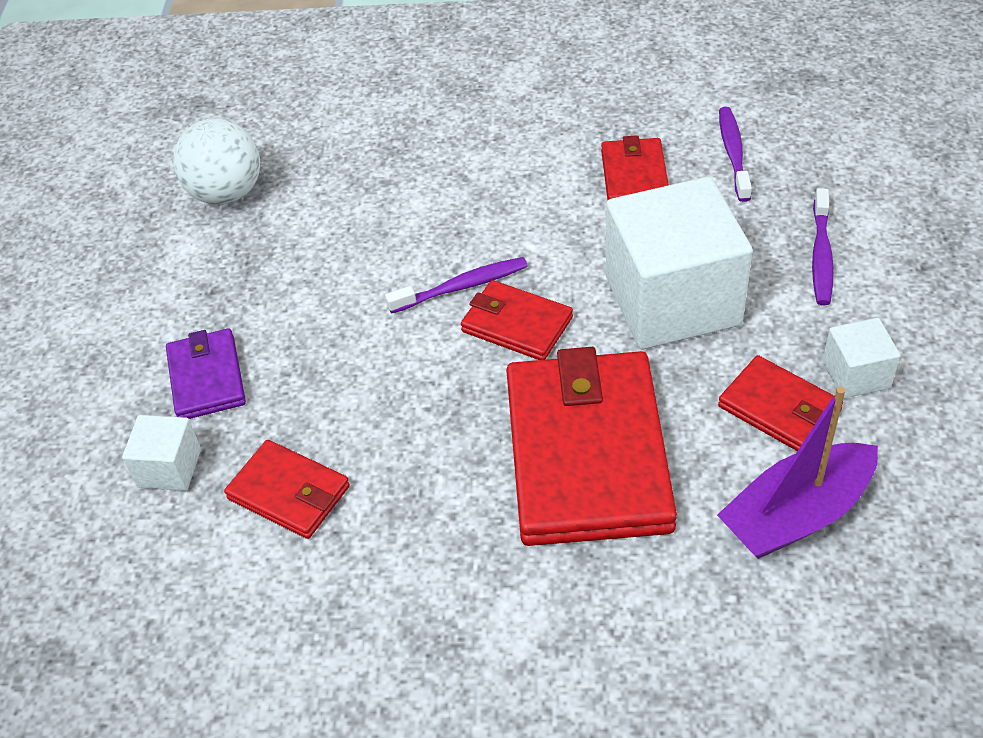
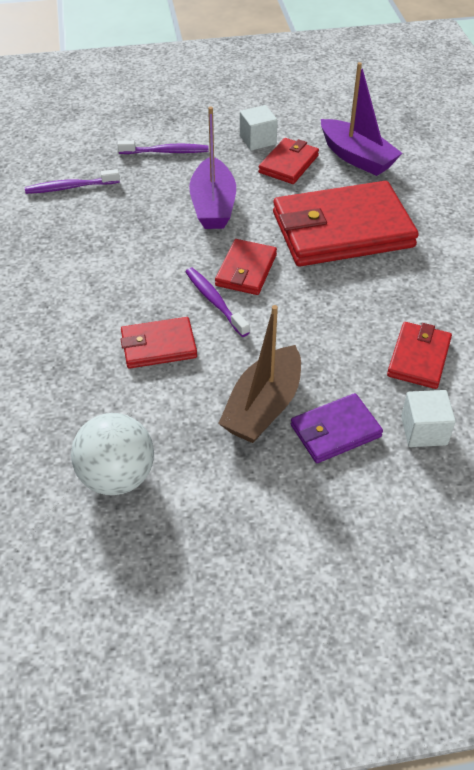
camera: 105 degrees left, 0 degrees up
(269, 316) = (263, 407): none -> brown boat
(634, 176) = (94, 229): red wallet -> red wallet (158, 346)
(672, 301) = (213, 205): white cube -> purple boat

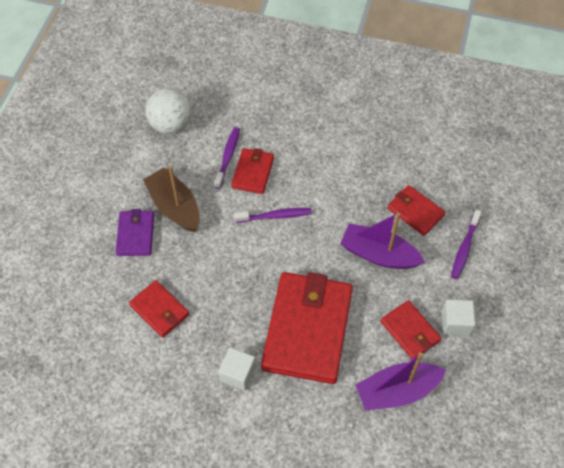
camera: 115 degrees right, 10 degrees up
(70, 187) = (442, 172): purple toothbrush -> purple toothbrush (228, 157)
(246, 270) = (296, 246): red wallet -> red wallet (415, 212)
(423, 430) = (106, 280): white cube -> white cube (238, 373)

